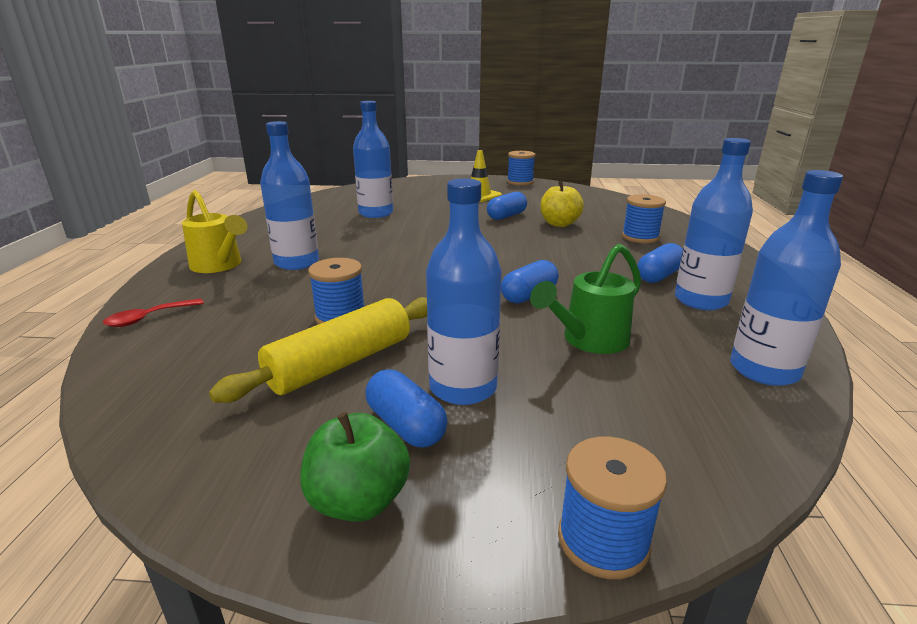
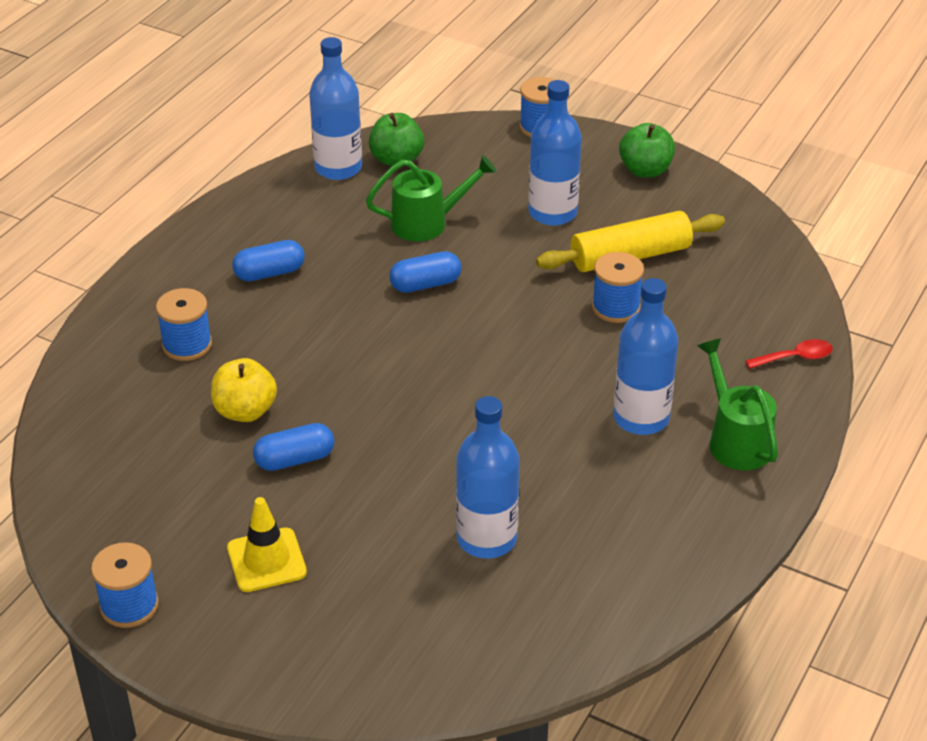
camera: 155 degrees left, 15 degrees up
(219, 266) = (735, 440): yellow watering can -> green watering can
(406, 425) = (604, 199): blue capsule -> none
(700, 300) = (280, 233): blue bottle -> none
(723, 400) = (396, 159): none -> green apple

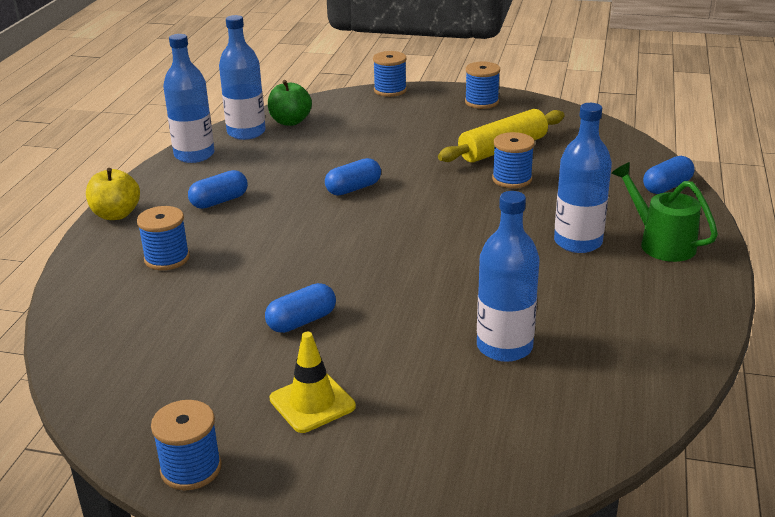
camera: 15 degrees left, 10 degrees down
(245, 411) = (240, 295): yellow apple -> yellow apple (116, 214)
(427, 223) = (334, 153): green watering can -> none
(552, 213) = (428, 134): blue bottle -> blue bottle (194, 155)
(645, 170) = (481, 102): green apple -> blue spool
(795, 358) = (667, 187): red spoon -> blue capsule

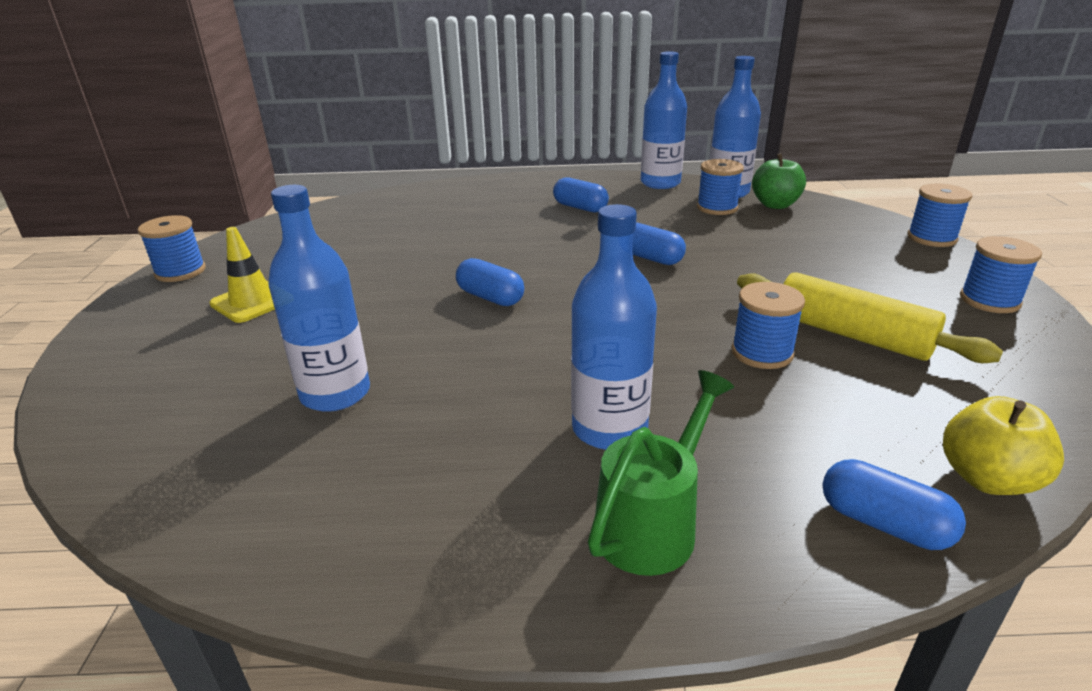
camera: 75 degrees right, 0 degrees up
(116, 214) = (534, 180): yellow apple -> yellow apple (987, 478)
(167, 258) = (472, 209): blue spool -> blue spool (717, 208)
(301, 321) = (381, 276): blue capsule -> blue capsule (490, 297)

